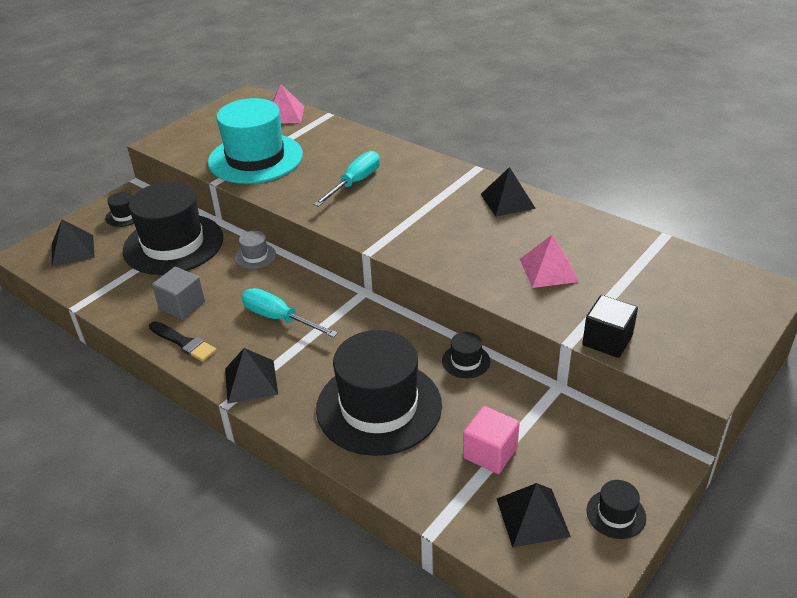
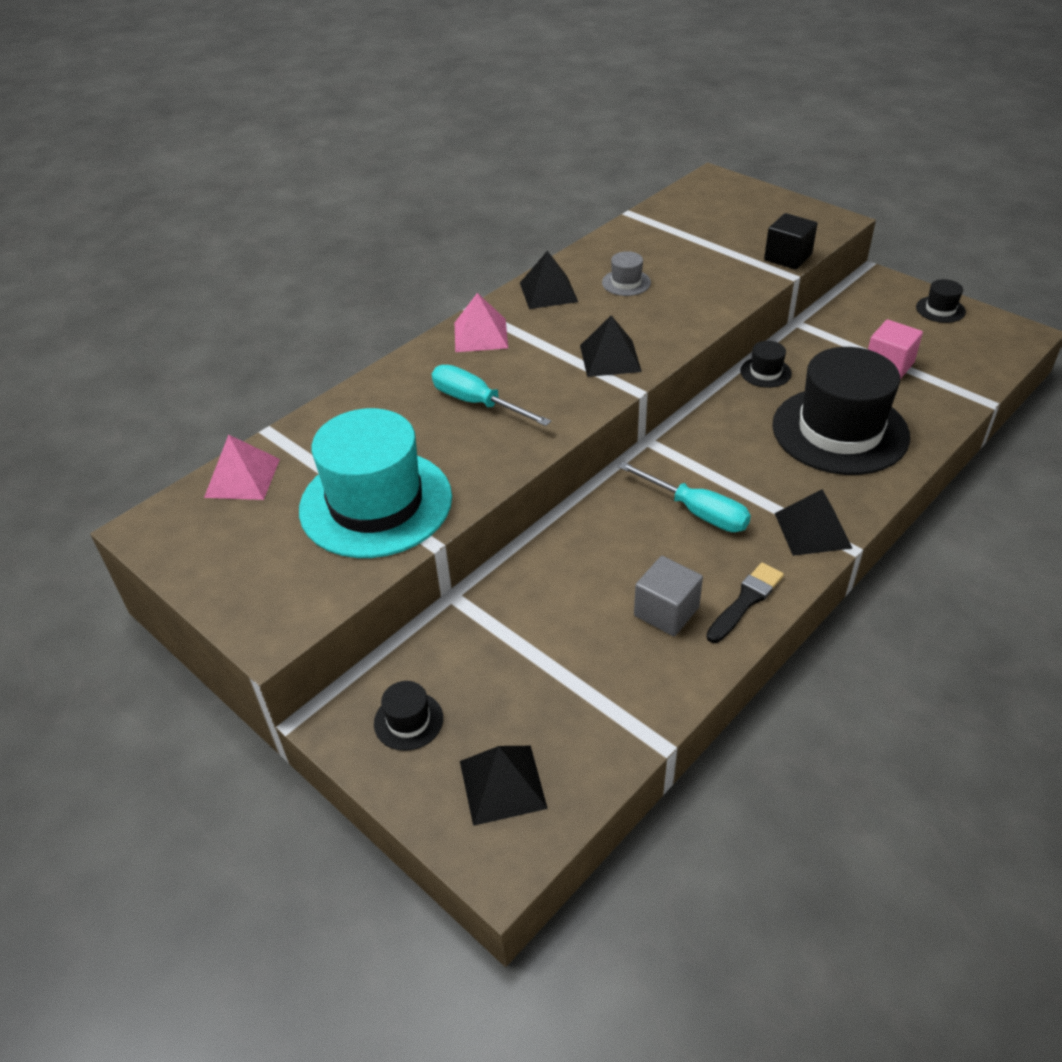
camera: 85 degrees left, 5 degrees up
(173, 244) = (511, 640): black hat -> none
(255, 256) = (558, 542): grey hat -> grey hat (626, 283)
(279, 318) = (696, 511): turquoise screwdriver -> turquoise screwdriver turned 90 degrees counterclockwise
(532, 517) = (956, 348): black pyramid -> black pyramid (610, 358)
(548, 270) = (681, 277): pink pyramid -> pink pyramid (481, 335)

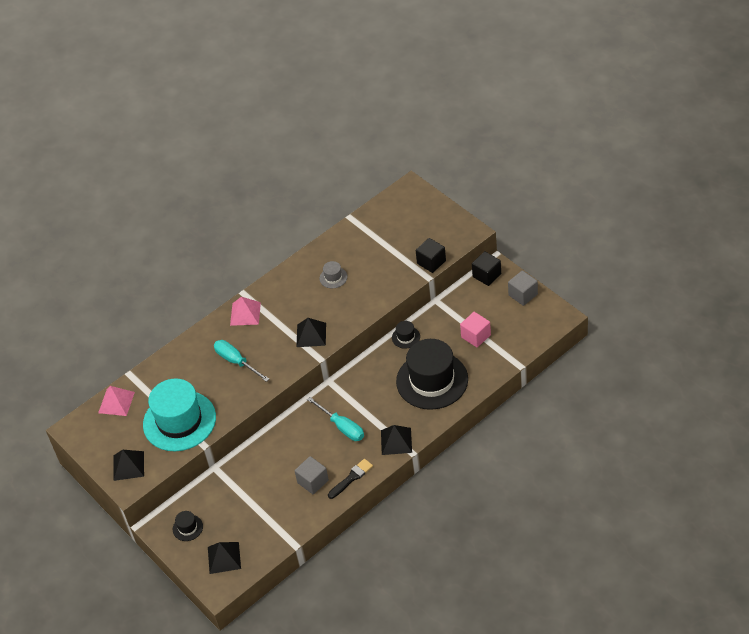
camera: 10 degrees right, 5 degrees up
(548, 292) = (288, 282): black pyramid -> black pyramid (128, 465)
(867, 289) = (487, 275): none -> black cube
(940, 309) = (523, 295): black hat -> grey cube

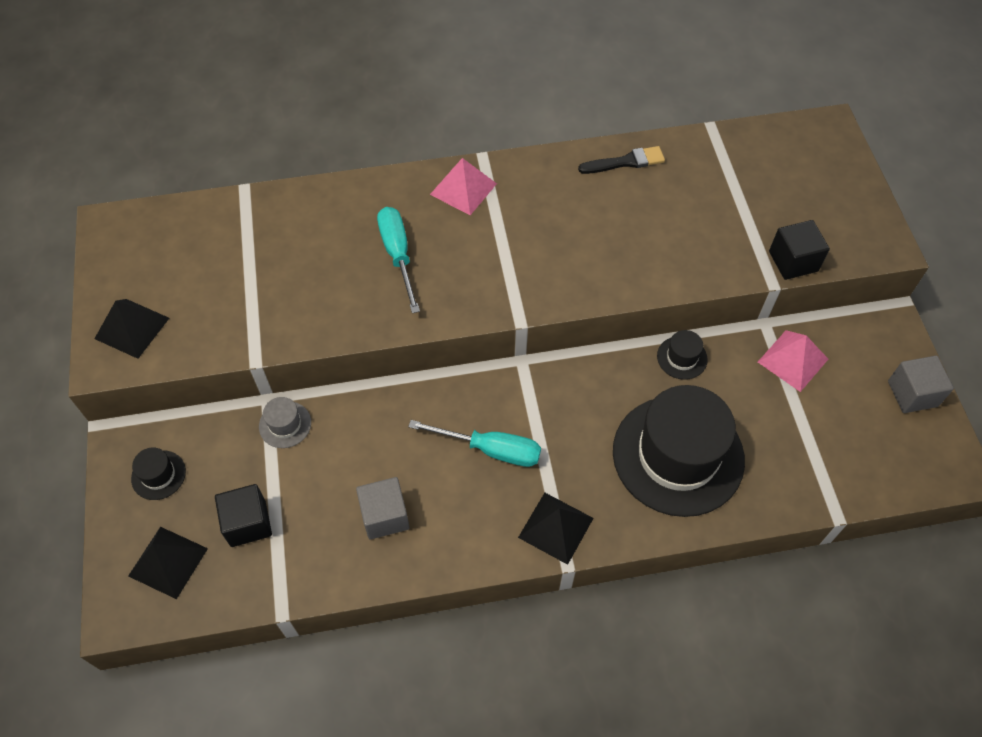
camera: 25 degrees right, 10 degrees up
(116, 402) = (194, 220): pink pyramid -> pink pyramid (792, 360)
(179, 421) = (252, 300): turquoise hat -> none
(311, 334) = (534, 275): black pyramid -> none
(333, 277) = (626, 204): grey hat -> grey hat (285, 424)
(342, 427) = (490, 449): turquoise screwdriver -> turquoise screwdriver turned 60 degrees counterclockwise
(351, 478) = (445, 549): black brush -> black brush (625, 162)
(476, 336) = (794, 420): pink cube -> none
(487, 275) = (870, 328): black cube -> black cube (248, 523)

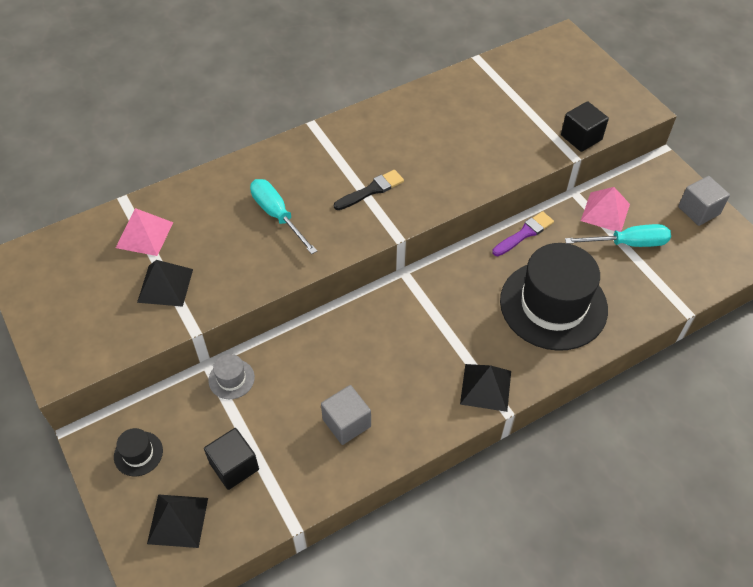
camera: 20 degrees left, 5 degrees down
(132, 328) = (73, 336): black pyramid -> black pyramid (165, 285)
(463, 189) = (308, 152): pink pyramid -> pink pyramid (144, 235)
(490, 449) = (409, 345): turquoise screwdriver -> turquoise screwdriver (628, 243)
(625, 162) = (425, 100): black brush -> black brush (371, 190)
(682, 357) = (524, 234): black hat -> purple brush

